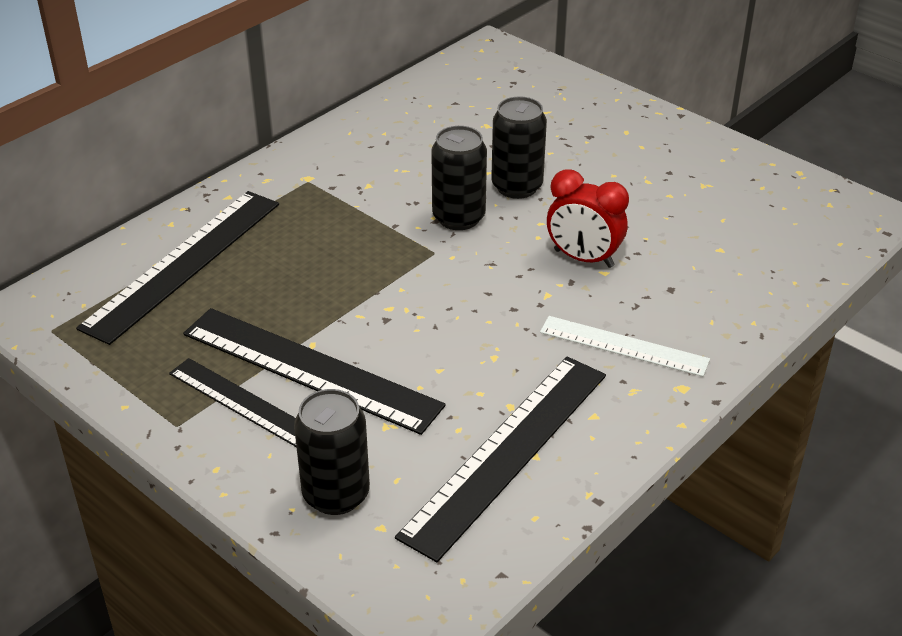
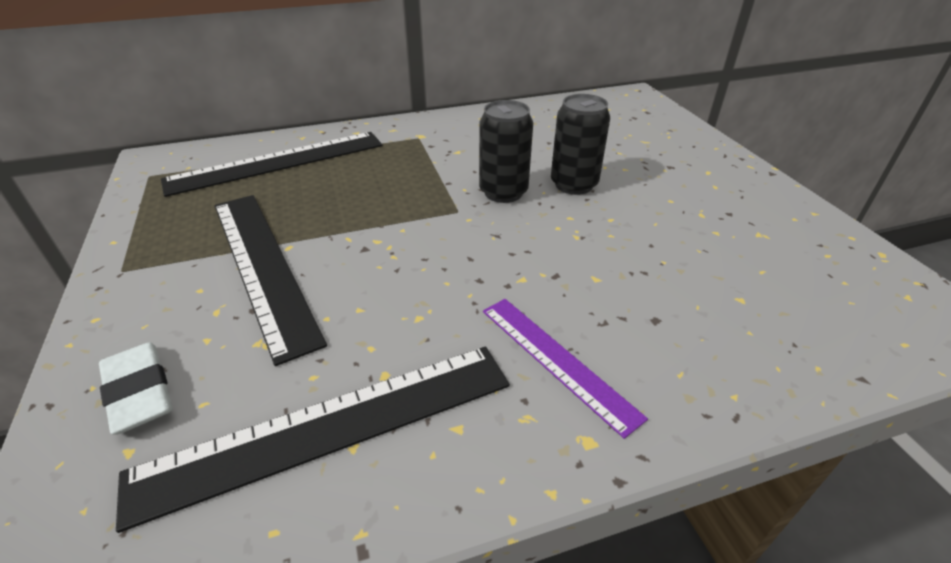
camera: 30 degrees right, 0 degrees up
(242, 402) = (184, 271): black ruler -> none
(336, 494) = (139, 392): black can -> white eraser
(583, 259) = (585, 259): red clock -> none
(624, 346) = (557, 360): white ruler -> purple ruler

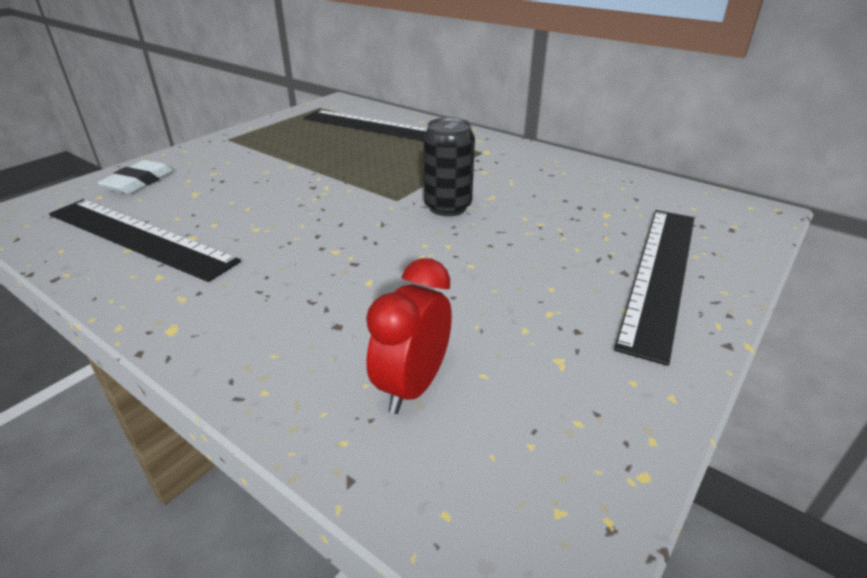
camera: 55 degrees right, 5 degrees down
(263, 266) = (264, 167): black ruler -> black ruler (661, 274)
(557, 360) = (249, 293): purple ruler -> none
(574, 184) = (505, 232): black can -> none
(762, 308) = (412, 386): none -> red clock

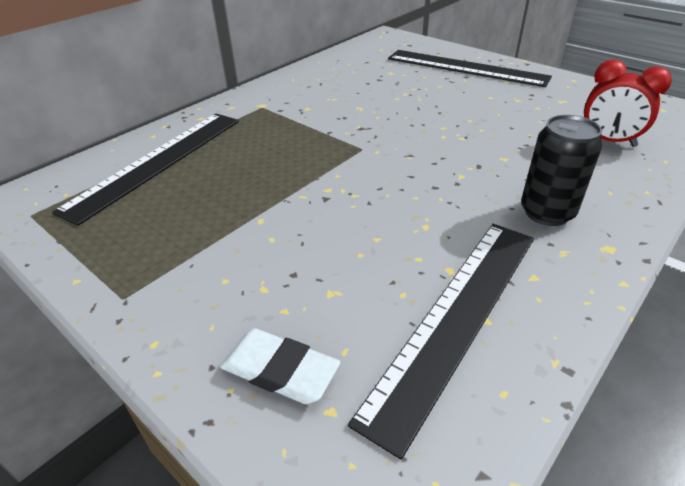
camera: 85 degrees left, 5 degrees up
(447, 207) = (378, 125): black can -> black can (547, 212)

